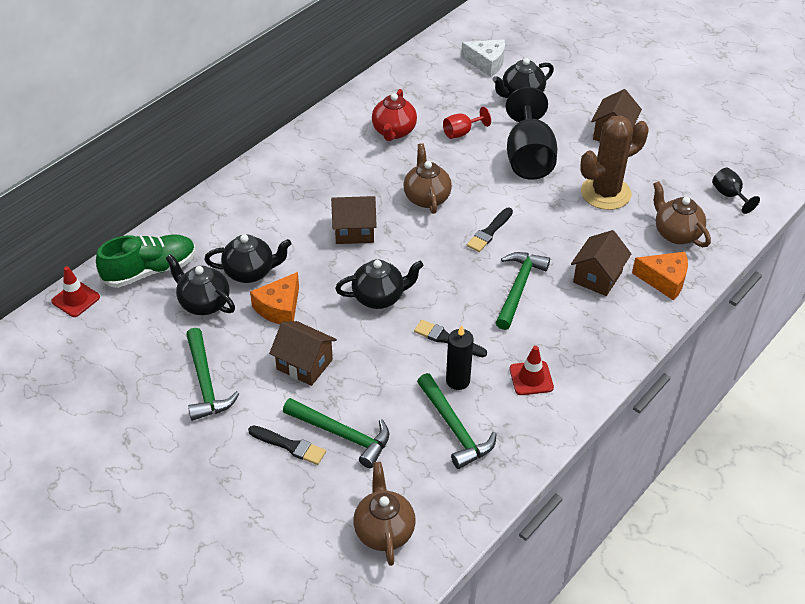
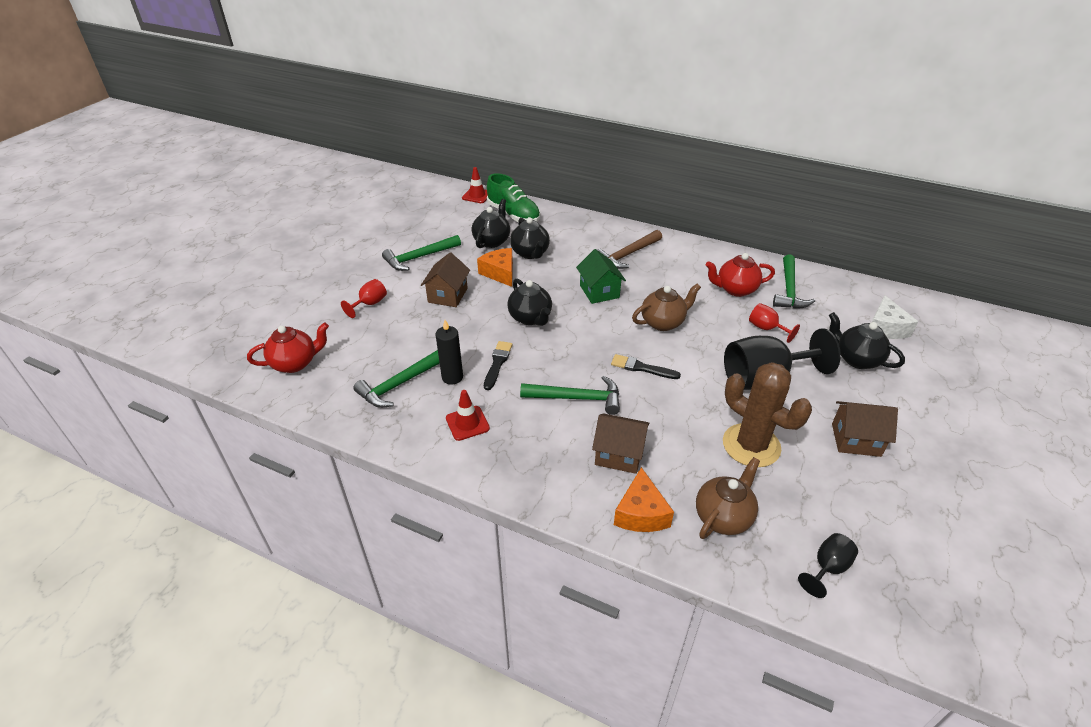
camera: 75 degrees right, 5 degrees down
(279, 308) = (500, 273): orange cheese -> orange cheese turned 45 degrees clockwise
(290, 446) = (369, 304): black brush -> red goblet
(295, 191) = (627, 255): none -> brown hammer
(342, 435) = (383, 326): green hammer -> green hammer (789, 290)
(354, 231) = (599, 291): brown house -> green house
(384, 531) = (295, 363): brown teapot -> red teapot

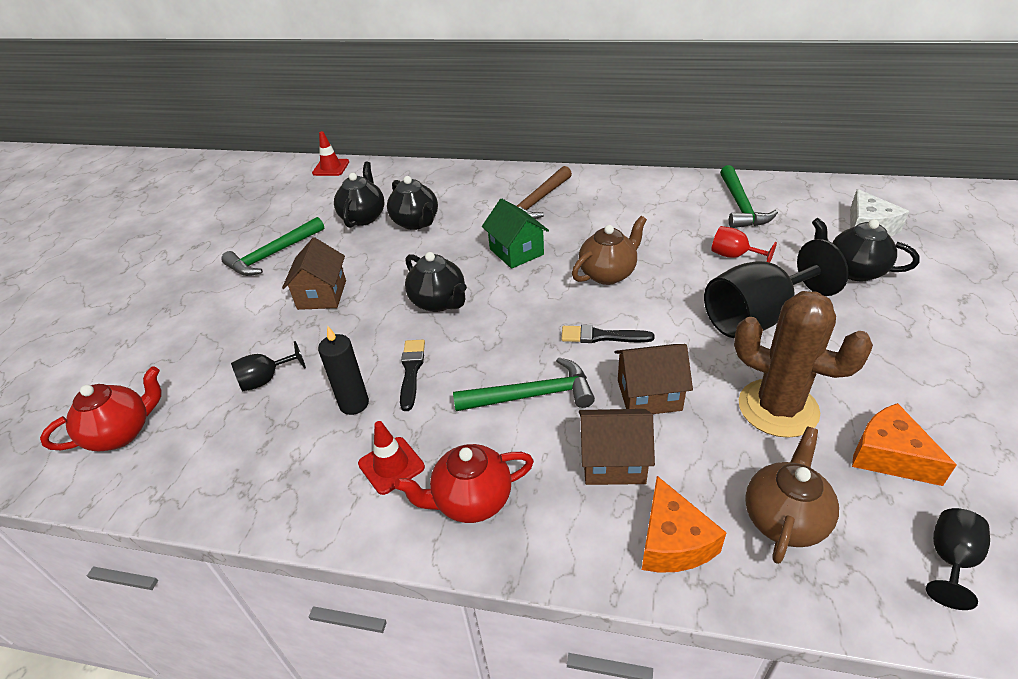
camera: 10 degrees left, 0 degrees up
(369, 304) = (217, 327): red goblet -> none
(396, 348) = (266, 379): none -> black goblet
(400, 384) = (282, 429): green hammer -> none
(500, 273) = (384, 254): orange cheese -> orange cheese (889, 456)
(513, 215) = (382, 181): green shoe -> none
(735, 289) = (679, 217): red teapot -> red teapot (471, 500)
(856, 440) = (900, 371): brown house -> brown house (649, 395)

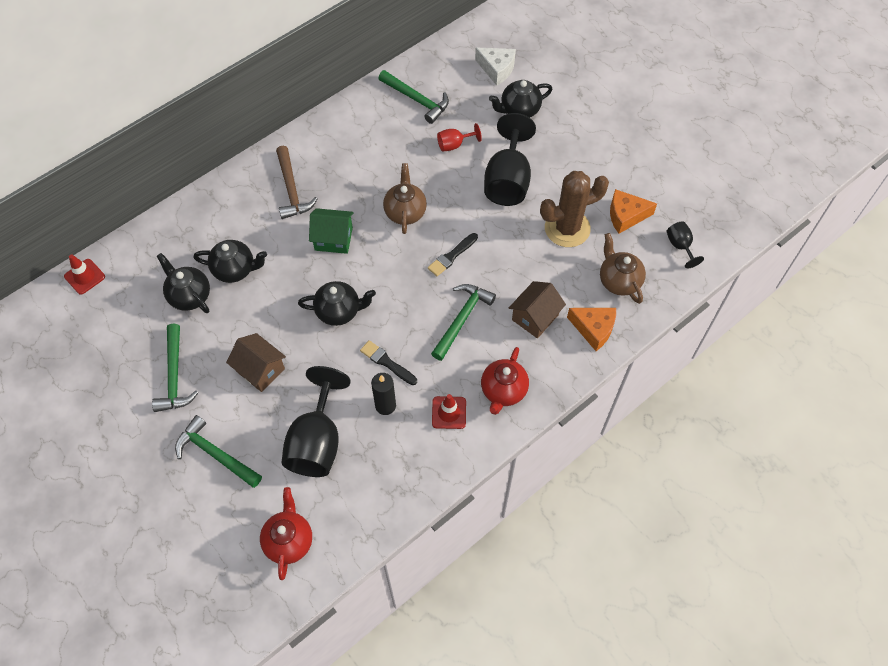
camera: 55 degrees left, 20 degrees up
(203, 323) = (215, 454): none -> green hammer
(266, 379) = (317, 441): black goblet -> black goblet, size x2.08
(649, 395) = (511, 270): brown house -> none

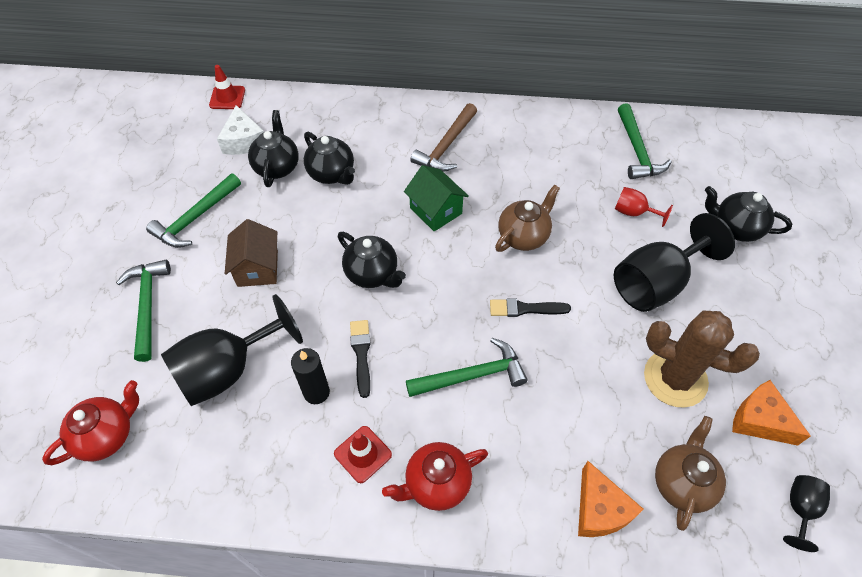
camera: 45 degrees right, 5 degrees down
(497, 69) = (748, 176): white cheese -> white cheese (244, 141)
(535, 317) = (547, 439): brown house -> none

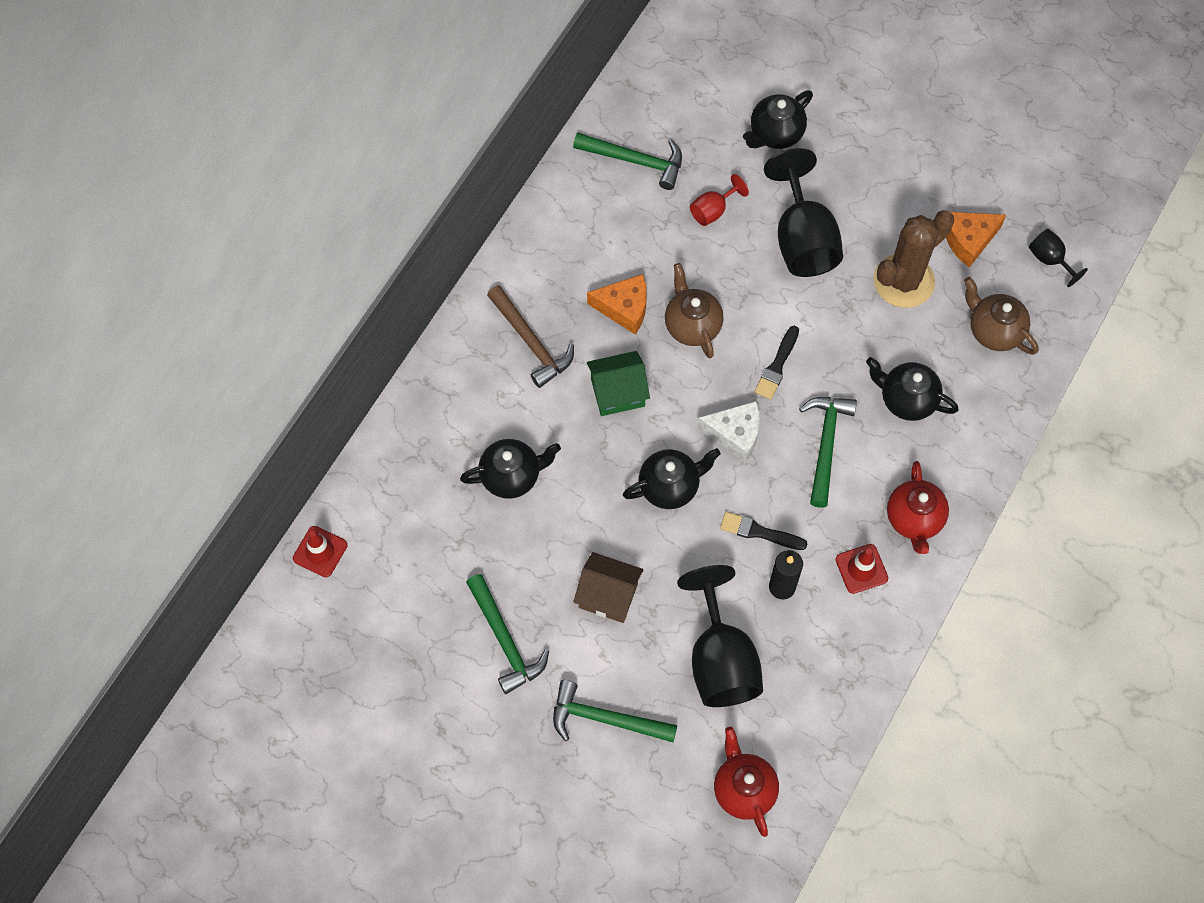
camera: 65 degrees left, 10 degrees up
(244, 141) = (408, 554): white cheese -> white cheese (735, 434)
(277, 167) = (470, 531): black teapot -> black teapot (907, 399)
(600, 509) = (989, 404): orange cheese -> orange cheese (624, 308)

